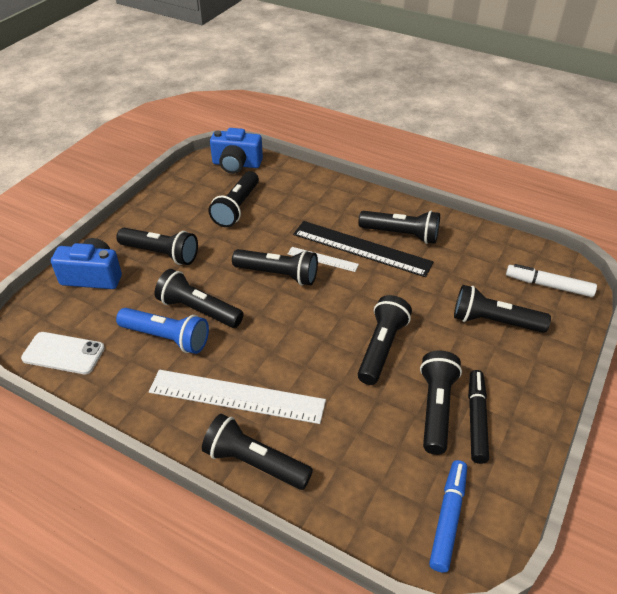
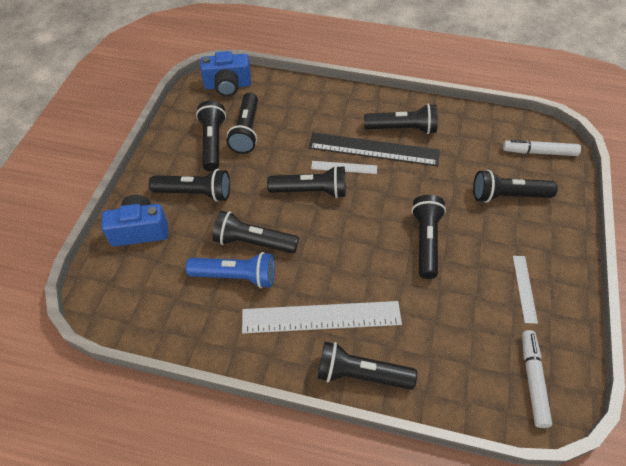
camera: 15 degrees left, 10 degrees up
(63, 353) = (146, 314): white phone -> none
(436, 408) = (489, 286): black flashlight -> black flashlight (213, 143)
(448, 518) = (533, 380): blue marker -> white marker
(476, 419) = (524, 288): black marker -> white ruler

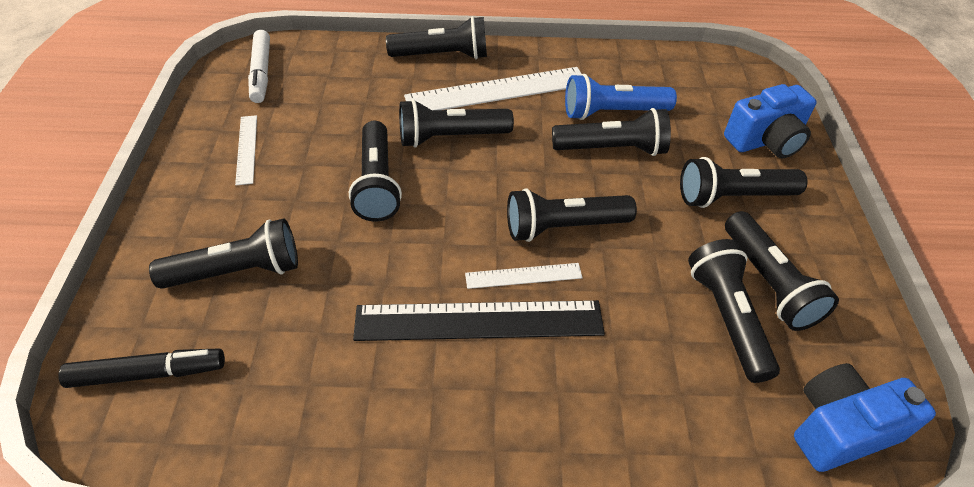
camera: 165 degrees right, 5 degrees down
(402, 129) = (429, 380): black flashlight -> black flashlight (451, 137)
(539, 152) = (148, 373): white marker -> black marker

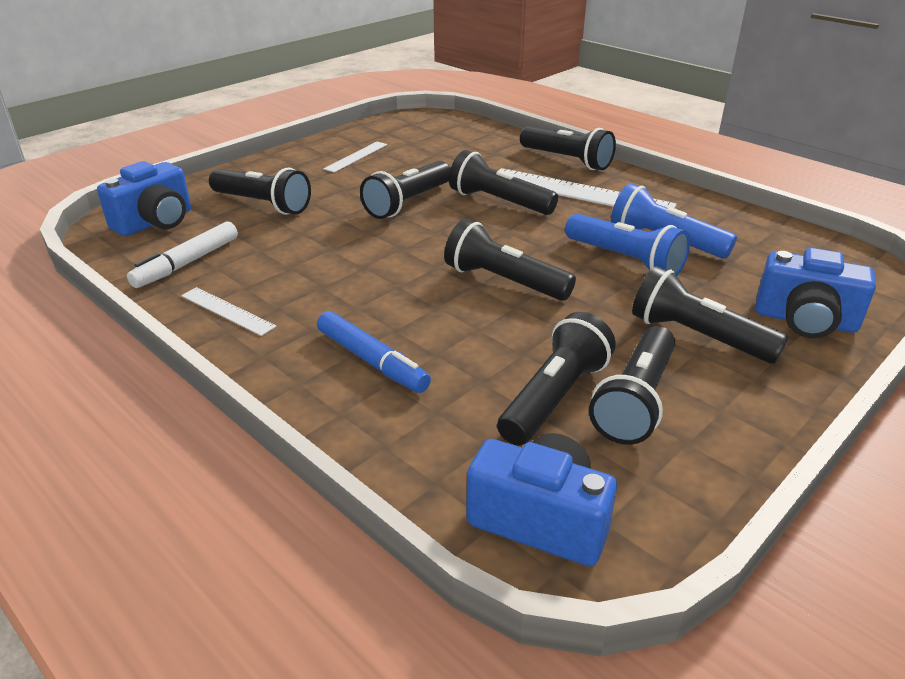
camera: 45 degrees right, 15 degrees down
(148, 373) = (155, 222): black marker -> blue camera
(261, 72) = (423, 127): white marker -> white marker (187, 263)
(479, 320) = (359, 294): black ruler -> none
(523, 275) = (428, 290): white ruler -> white ruler (227, 311)
(581, 383) = (372, 361): none -> blue marker
(612, 149) = (625, 260): black flashlight -> blue flashlight

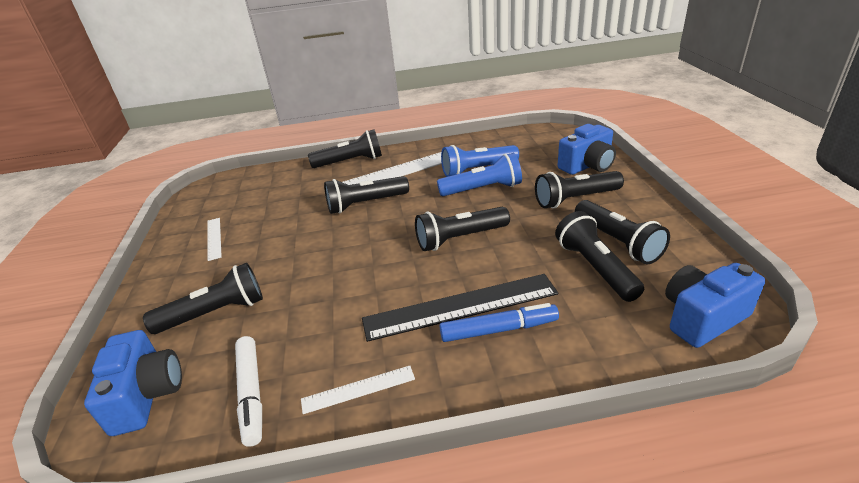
camera: 50 degrees left, 0 degrees up
(386, 324) = (460, 307): none -> black ruler
(408, 203) = (316, 240): black flashlight -> none

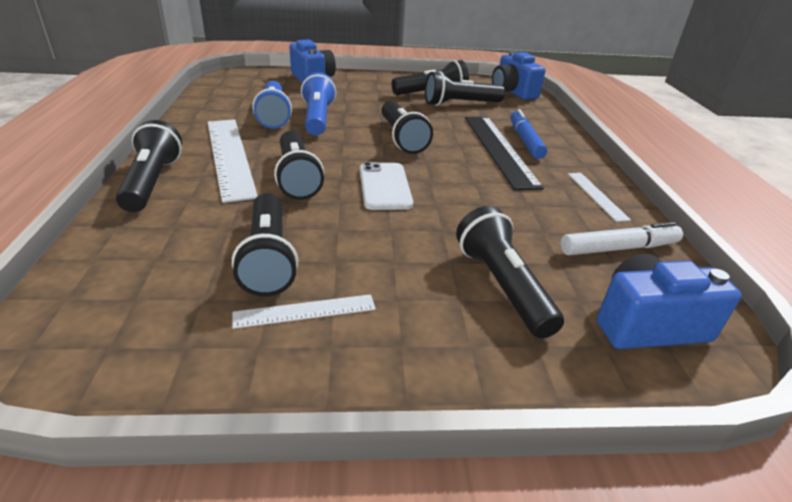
camera: 90 degrees left, 0 degrees up
(358, 243) = (385, 186): none -> white phone
(575, 199) = (365, 92): black flashlight -> black flashlight (268, 258)

